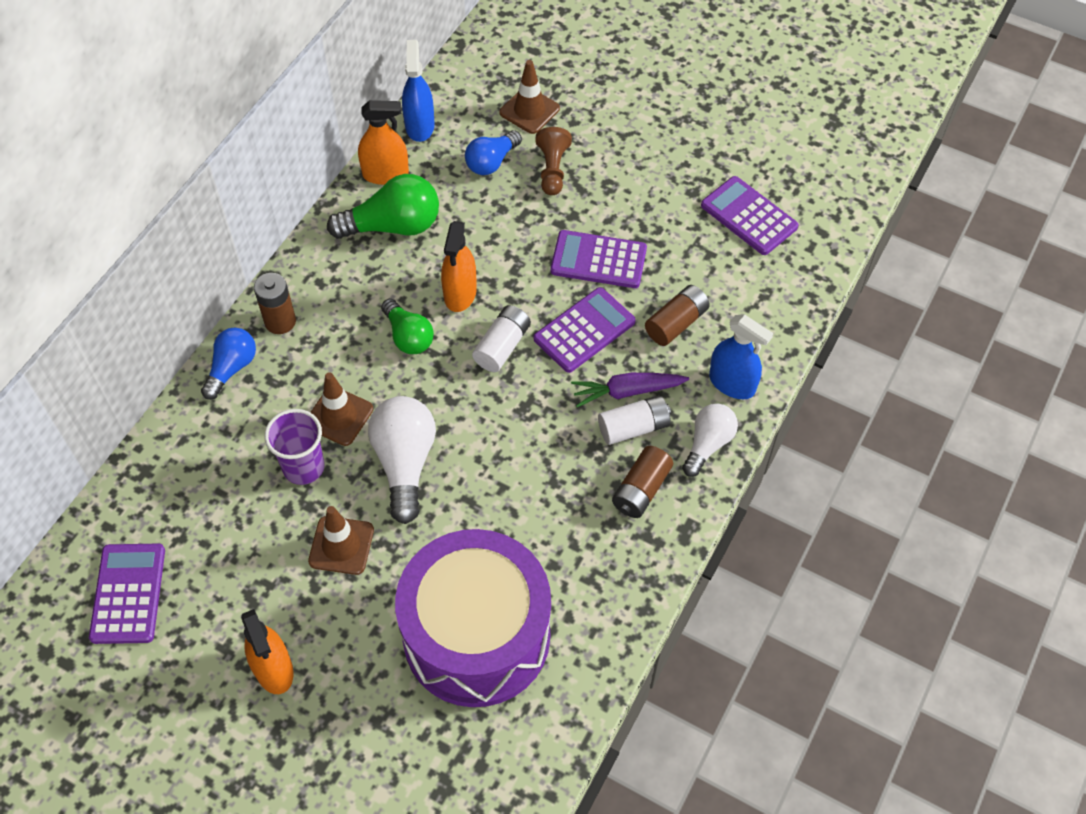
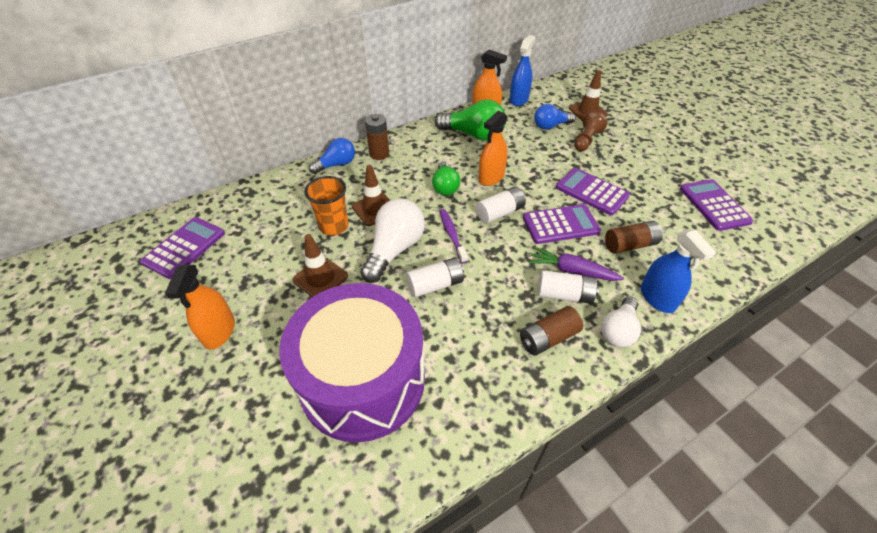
camera: 30 degrees right, 10 degrees down
(303, 467) = (334, 226): purple cup -> orange cup
(462, 408) = (452, 235): none -> purple toothbrush
(484, 486) = (435, 285): none -> white battery
(708, 444) = (618, 330): white light bulb -> white light bulb turned 150 degrees clockwise

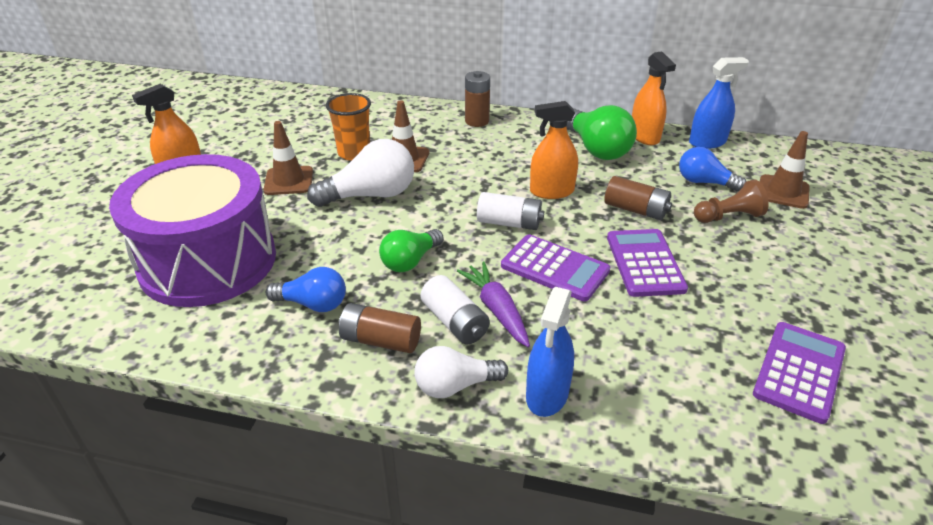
camera: 45 degrees right, 10 degrees down
(184, 248) = (242, 112): purple calculator -> none
(336, 164) = (428, 112): blue light bulb -> blue light bulb (313, 304)
(435, 285) = (359, 239): white battery -> none
(445, 186) = (493, 175): green light bulb -> green light bulb (410, 261)
(452, 235) = (435, 213): purple toothbrush -> none
(630, 245) = (603, 333): brown battery -> brown battery (635, 210)

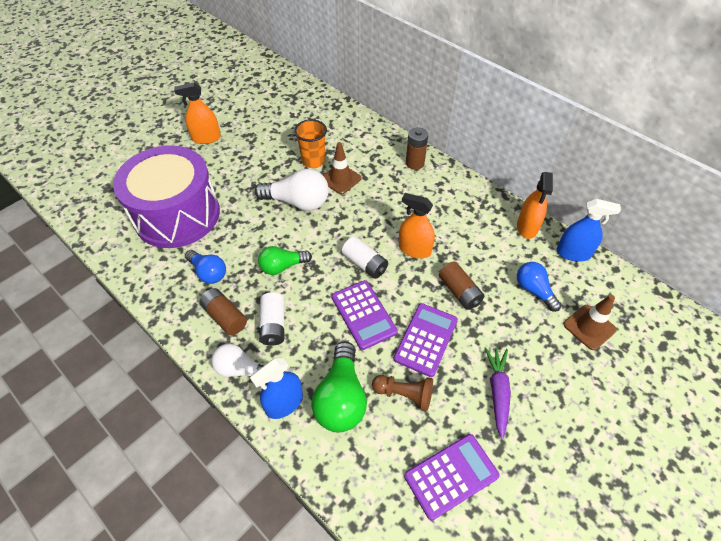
camera: 30 degrees right, 15 degrees up
(289, 181) = (259, 169): brown traffic cone -> none
(497, 310) = (303, 329): purple carrot -> purple carrot (497, 392)
(596, 149) = (479, 224): green light bulb -> green light bulb (341, 398)
(728, 216) = (523, 329): brown pawn -> brown pawn (404, 394)

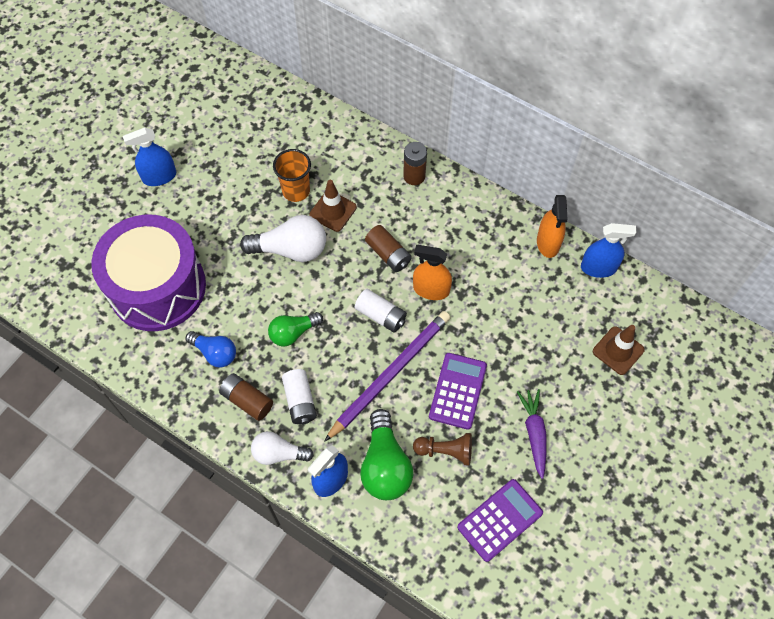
camera: 10 degrees left, 10 degrees up
(206, 138) = (159, 177): orange spray bottle -> blue spray bottle
(363, 314) = (390, 374): purple calculator -> purple pencil
(459, 292) = (485, 332): brown battery -> brown battery (388, 254)
(534, 290) = (560, 318): blue light bulb -> none

